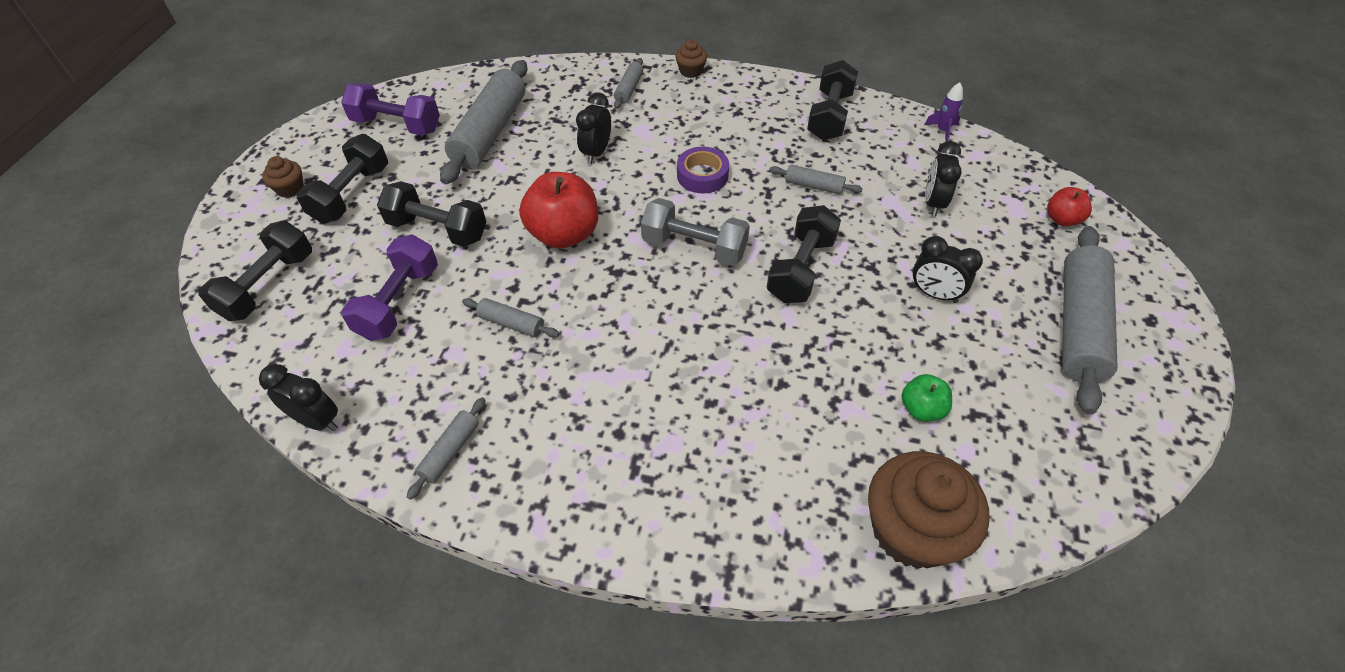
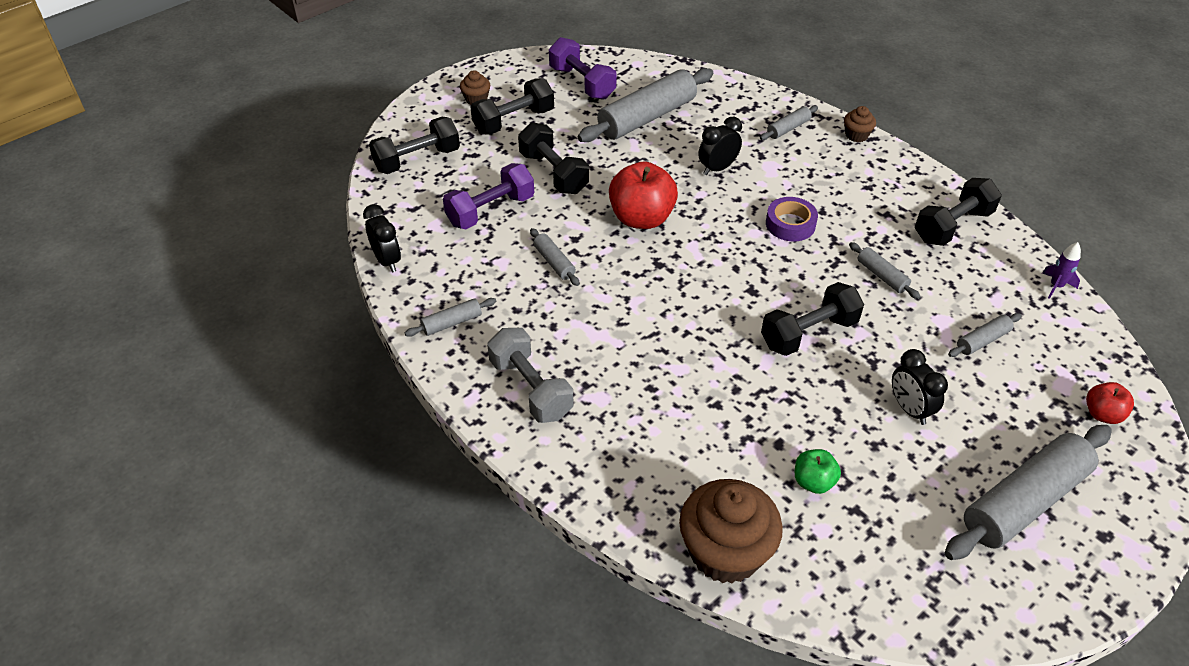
camera: 35 degrees right, 5 degrees down
(694, 247) = (735, 275): grey dumbbell -> grey dumbbell (531, 388)
(933, 203) = (982, 340): black clock -> grey rolling pin

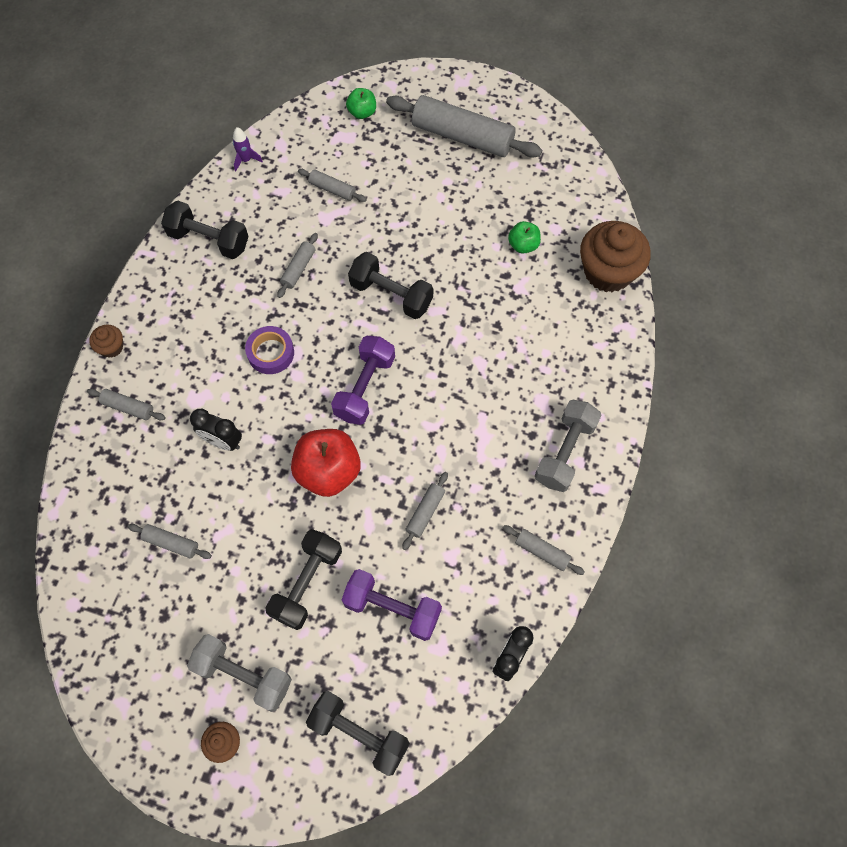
camera: 120 degrees left, 20 degrees up
(514, 121) = (243, 675): black dumbbell -> grey dumbbell
(582, 83) = (139, 643): purple dumbbell -> purple dumbbell (365, 387)
(647, 117) = (171, 543): grey rolling pin -> grey rolling pin, size x0.46
(909, 409) = (426, 213): black clock -> none
(1102, 414) = (362, 112): red apple -> green apple

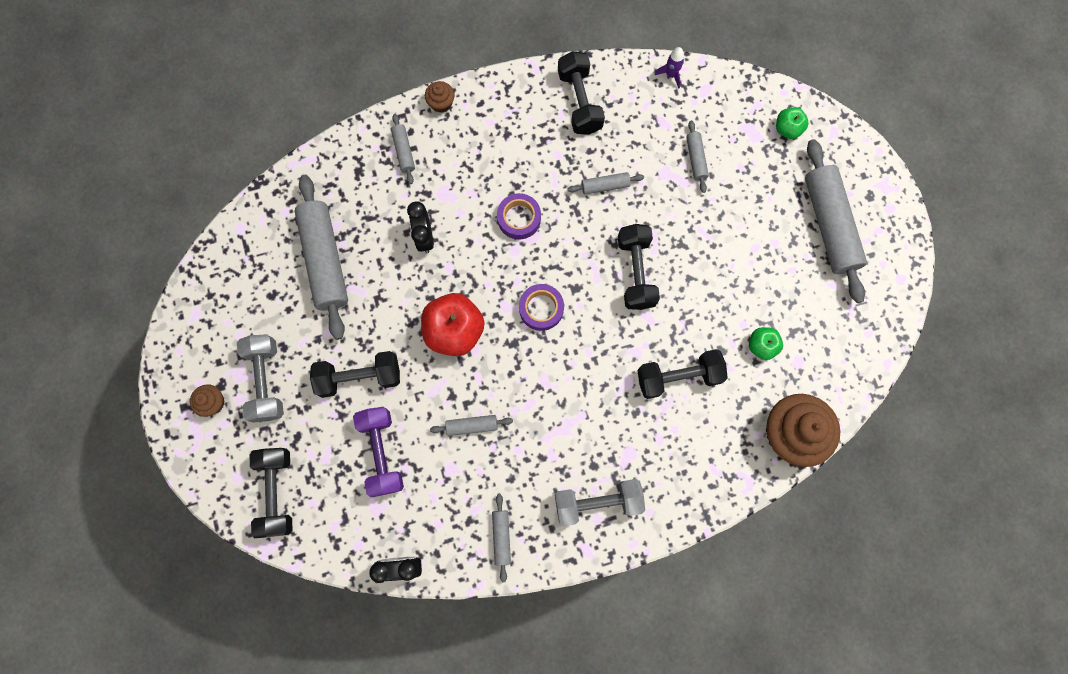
camera: 55 degrees right, 10 degrees up
(171, 543) = (325, 260): grey rolling pin -> grey rolling pin, size x2.18
(365, 387) = (541, 309): purple dumbbell -> purple tape
(504, 321) = (678, 377): none -> black dumbbell

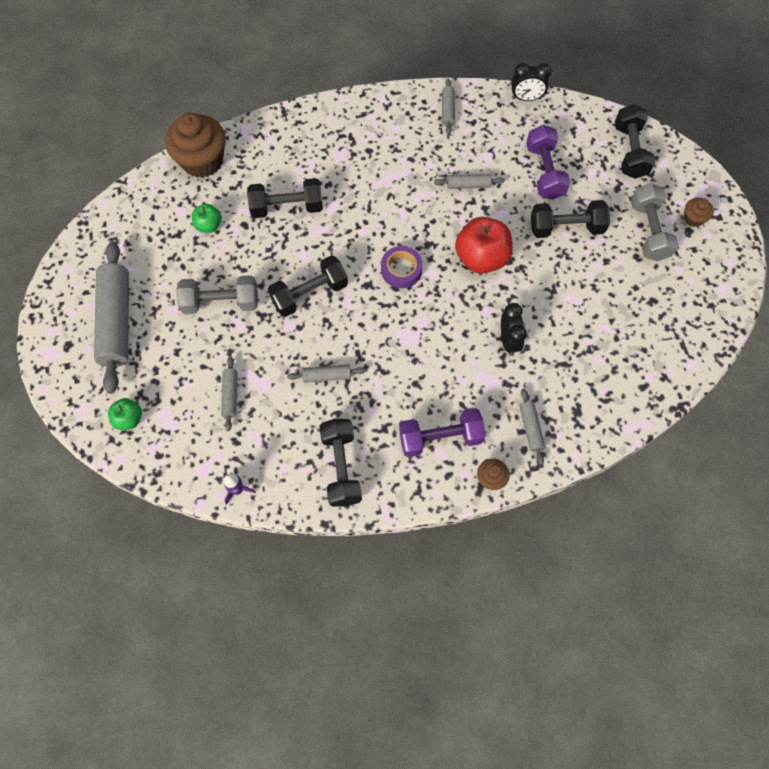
camera: 175 degrees left, 10 degrees down
(325, 260) = (604, 328): grey rolling pin -> none
(489, 135) = (440, 438): none -> purple dumbbell
(519, 218) = (415, 351): purple tape -> none
(597, 502) = (369, 127): grey dumbbell -> grey dumbbell (221, 303)
(635, 272) = (309, 294): black dumbbell -> black dumbbell turned 60 degrees clockwise

